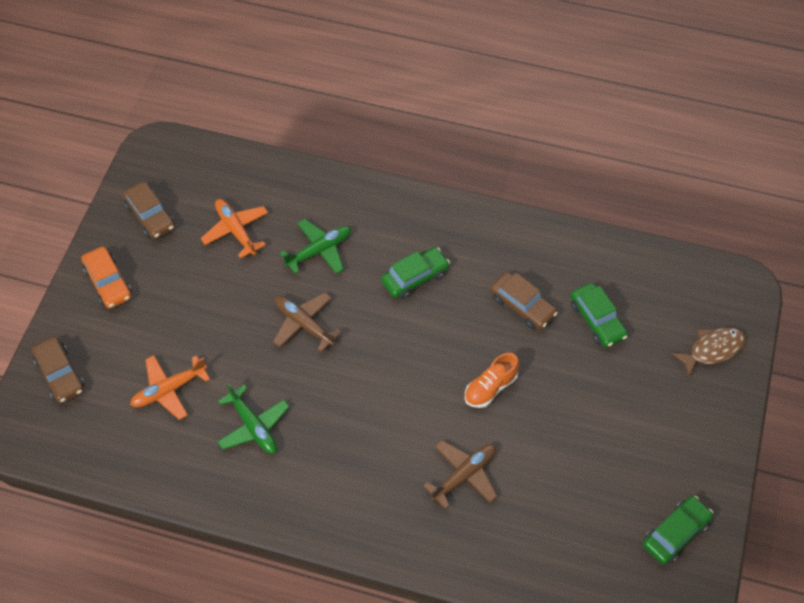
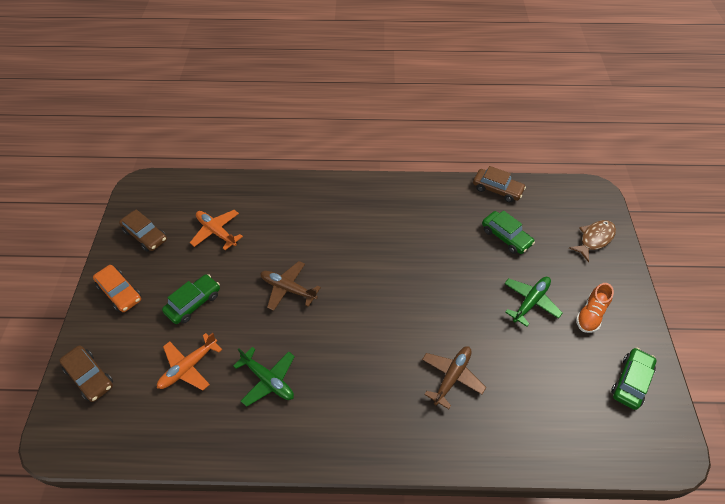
camera: 15 degrees left, 5 degrees down
(319, 250) = (285, 232): green plane -> green plane (530, 302)
(415, 277) = (363, 236): green car -> green car (193, 303)
(490, 388) = (447, 303): orange shoe -> orange shoe (590, 315)
(522, 305) = (449, 239): brown car -> brown car (497, 189)

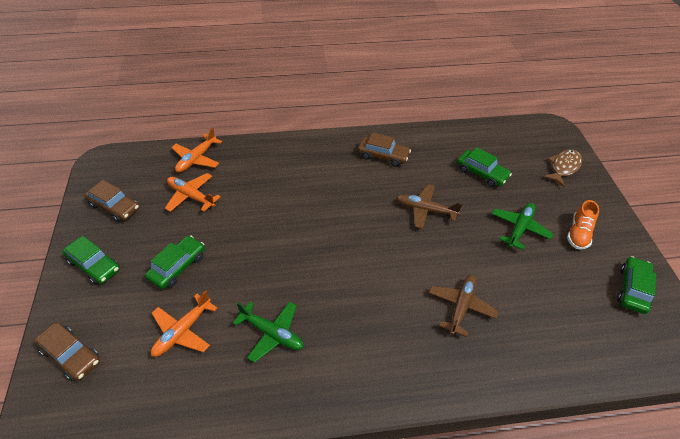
camera: 10 degrees left, 5 degrees down
(120, 292) = (94, 265): orange car -> green car
(227, 192) = (196, 159): none -> orange plane
(288, 289) = (276, 242): brown plane -> brown plane (425, 210)
(497, 189) = (463, 133): brown car -> brown car (383, 156)

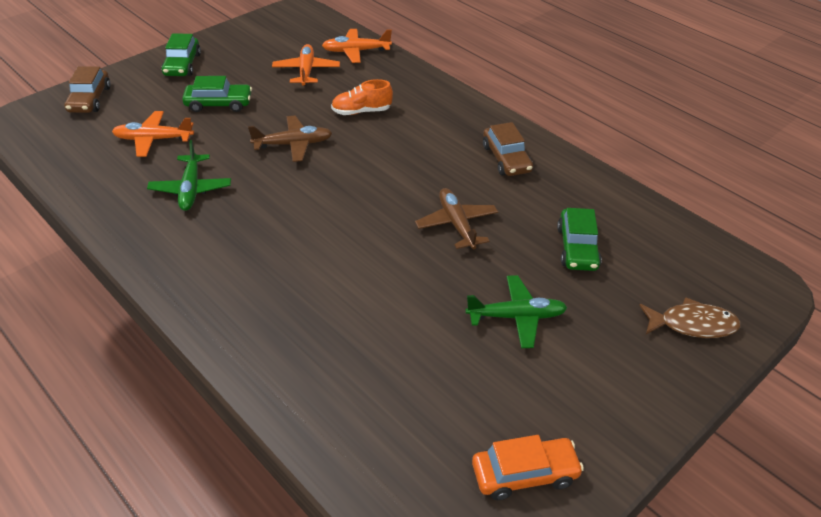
camera: 55 degrees right, 5 degrees down
(114, 207) = (252, 42): brown car -> none
(461, 306) = (337, 307): brown plane -> brown plane (293, 144)
(578, 234) = (572, 381): orange shoe -> orange shoe (361, 111)
(633, 289) = (524, 474): green car -> orange car

